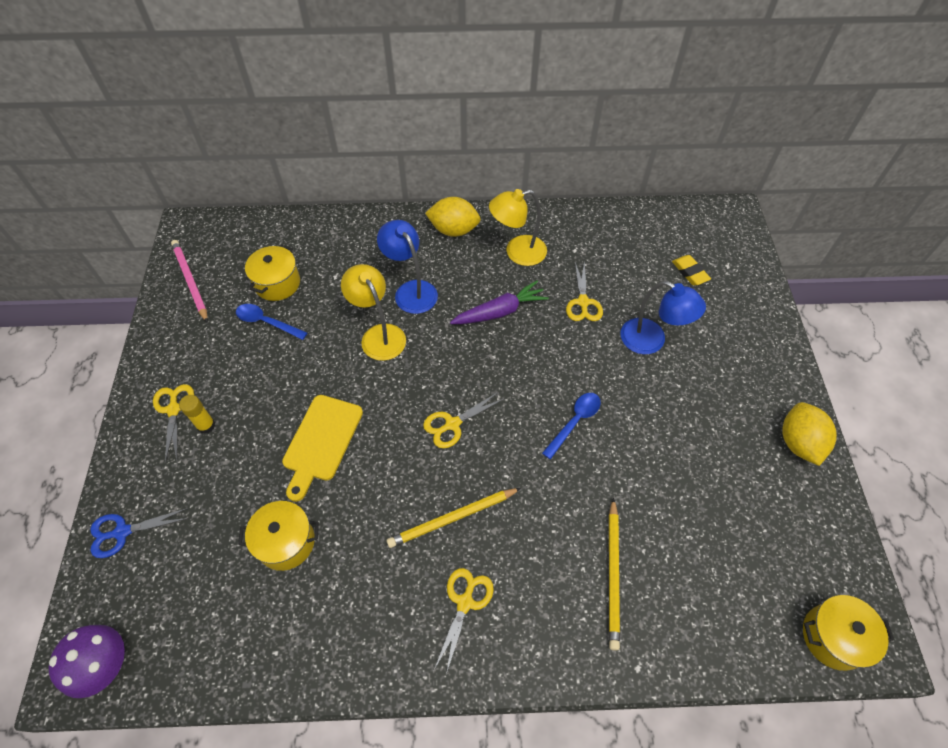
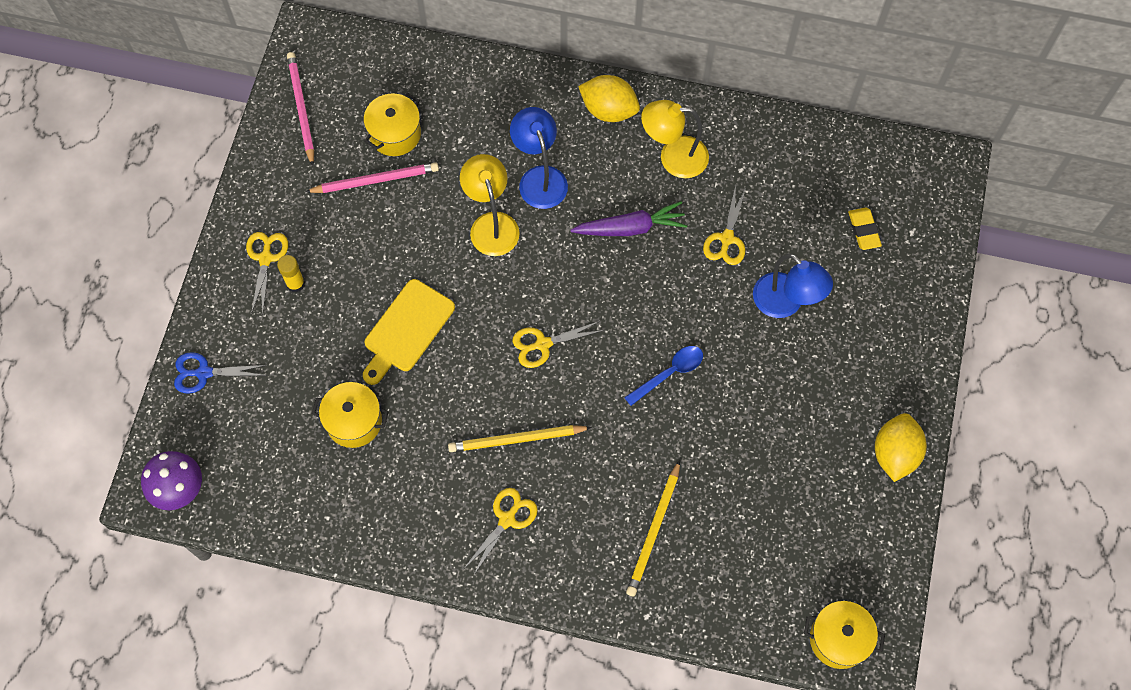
camera: 15 degrees right, 10 degrees up
(267, 322) = (375, 180): blue spoon -> pink pencil

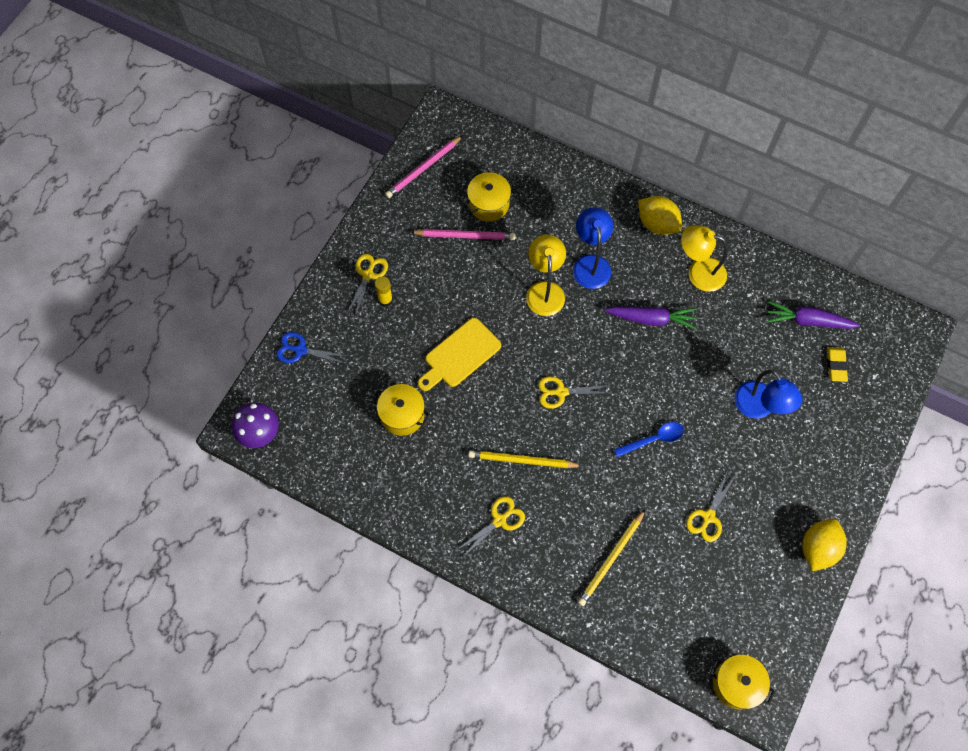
camera: 15 degrees right, 0 degrees up
(301, 108) = (423, 169): pink pencil -> pink pencil turned 135 degrees counterclockwise
(727, 239) = (725, 345): yellow scissors -> yellow scissors (708, 517)
(818, 185) = (808, 321): none -> purple carrot

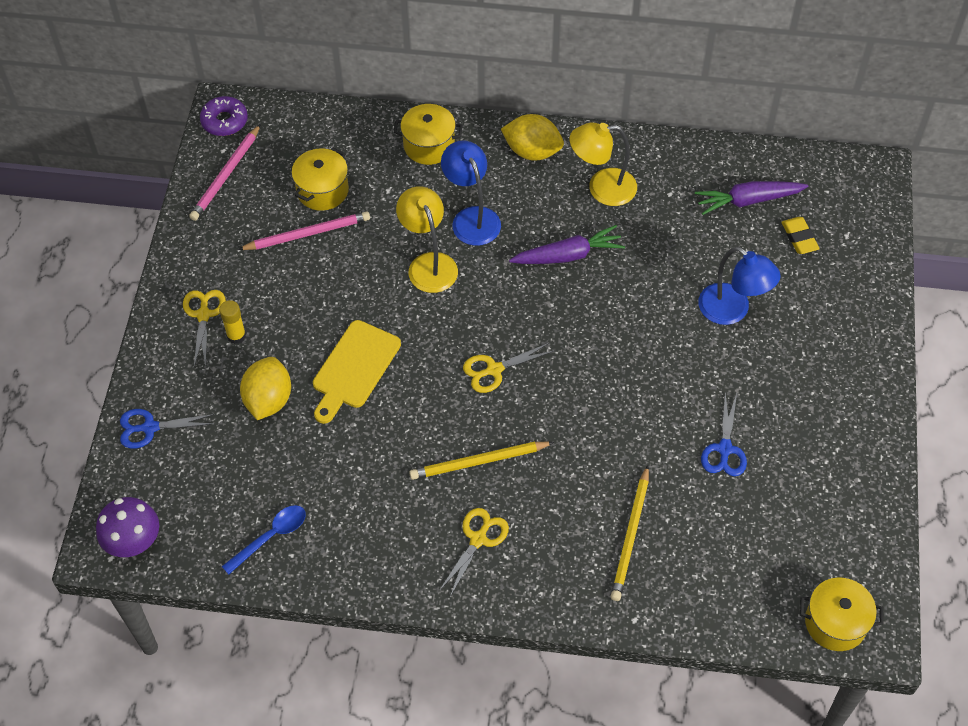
camera: 20 degrees left, 10 degrees down
(402, 415) = (309, 460): yellow pot -> yellow pot (429, 145)
(438, 124) = (224, 121): none -> purple donut
(653, 439) = (625, 386): blue spoon -> blue spoon (271, 537)
(708, 517) = (724, 449): yellow scissors -> blue scissors
(818, 548) = (863, 440): yellow lemon -> yellow lemon (268, 400)

